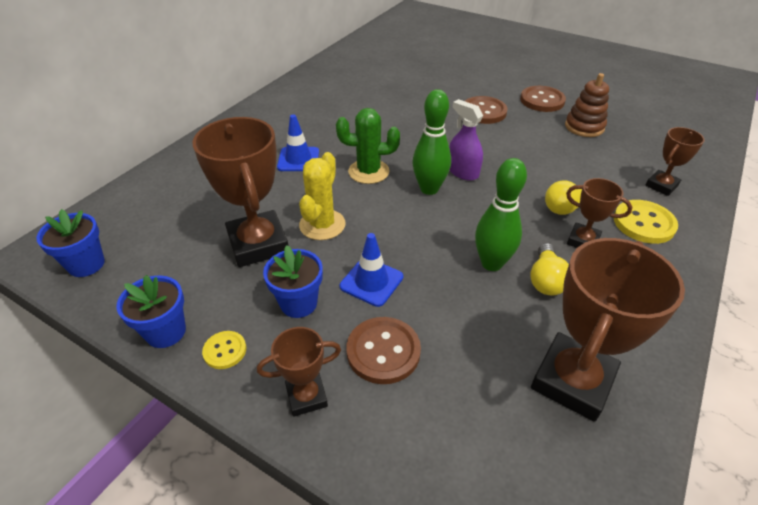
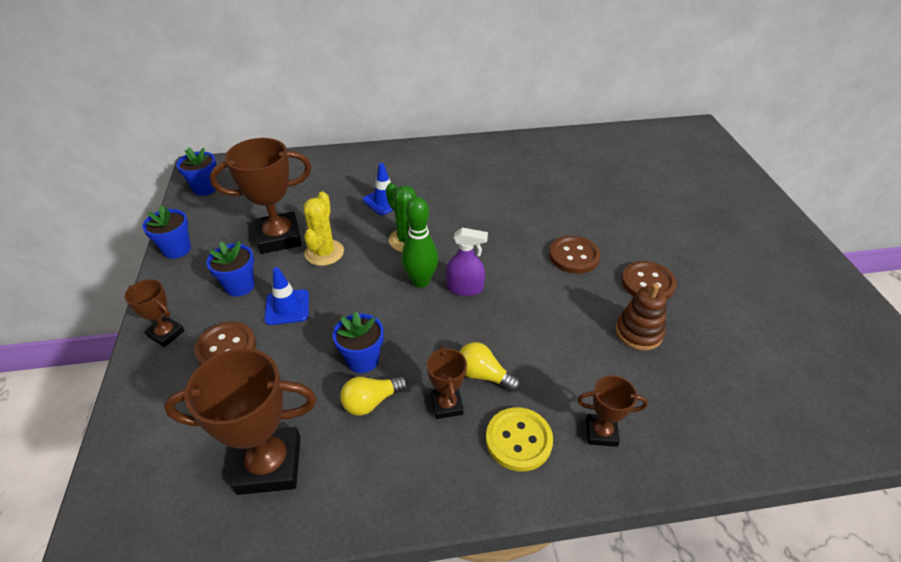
camera: 50 degrees right, 0 degrees up
(225, 351) = (178, 280): yellow button -> none
(258, 244) = (279, 237): brown trophy -> brown trophy turned 45 degrees clockwise
(322, 225) = (324, 253): yellow cactus -> yellow cactus turned 60 degrees counterclockwise
(462, 172) = (465, 288): purple spray bottle -> purple spray bottle turned 90 degrees clockwise
(491, 263) = (363, 360): green bowling pin -> blue flower pot

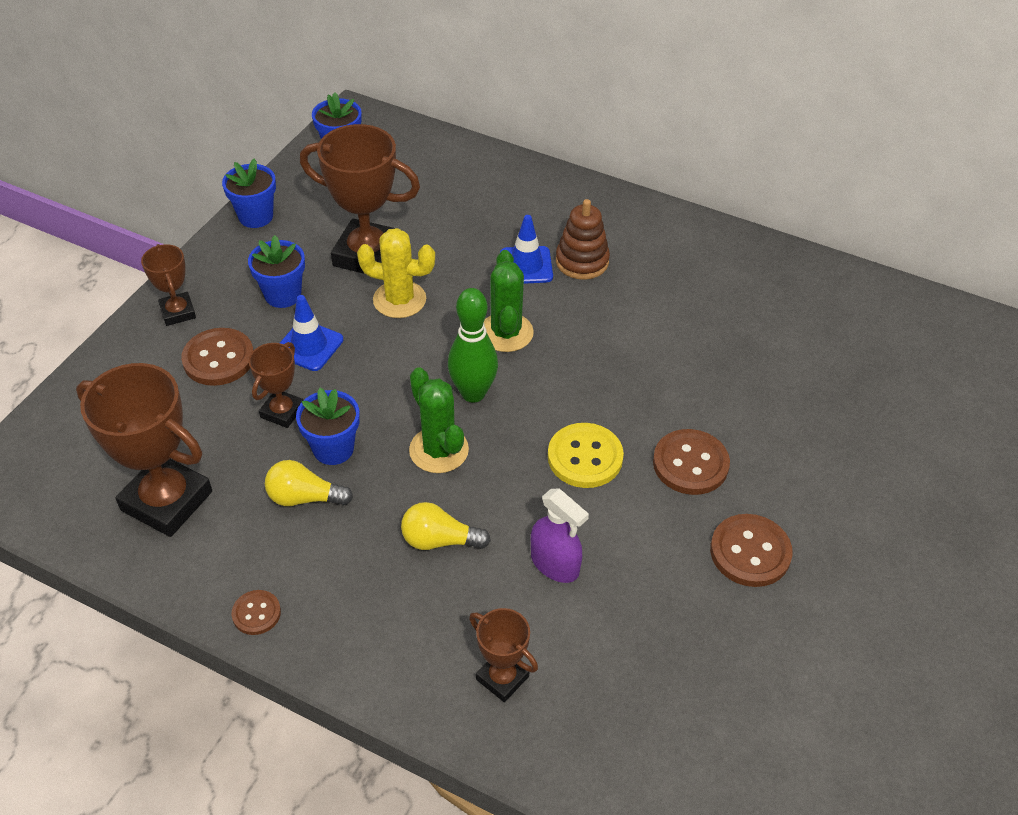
camera: 35 degrees right, 5 degrees up
(324, 253) = (399, 300): yellow cactus -> yellow cactus turned 60 degrees clockwise
(409, 500) = (256, 613): none -> brown button
(431, 323) = (439, 450): none -> green cactus
(447, 405) = (372, 547): brown trophy -> brown trophy (282, 412)
(465, 288) = (515, 429): purple spray bottle -> purple spray bottle (555, 564)
(484, 375) = (439, 540): yellow light bulb -> yellow light bulb turned 60 degrees counterclockwise
(518, 440) = (409, 628): yellow button -> yellow button (585, 457)
(638, 332) = (667, 602): brown stacking toy -> brown stacking toy (582, 261)

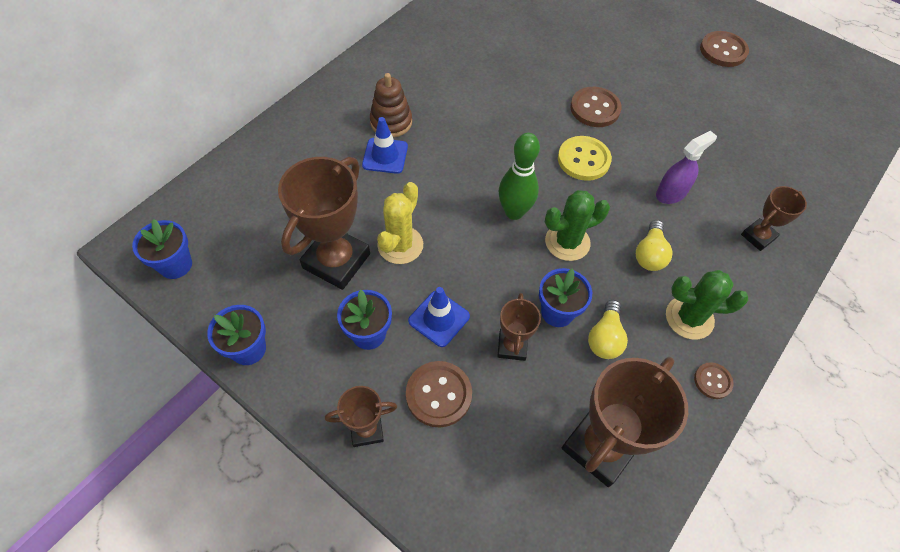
camera: 80 degrees left, 10 degrees up
(282, 412) = (512, 346): brown trophy -> brown trophy turned 60 degrees clockwise
(506, 333) = (455, 181): green cactus -> green cactus (689, 318)
(750, 552) = (664, 98): brown button -> brown button (723, 51)

